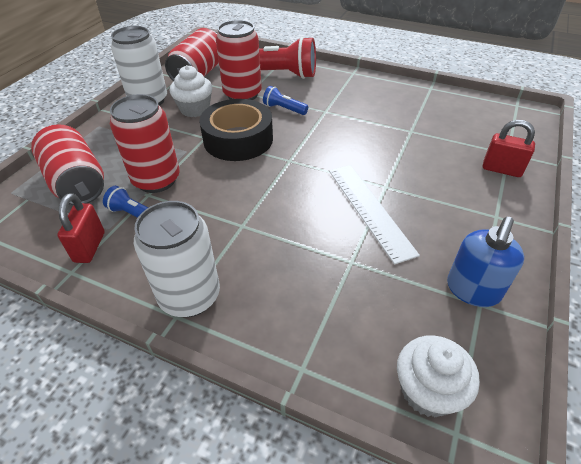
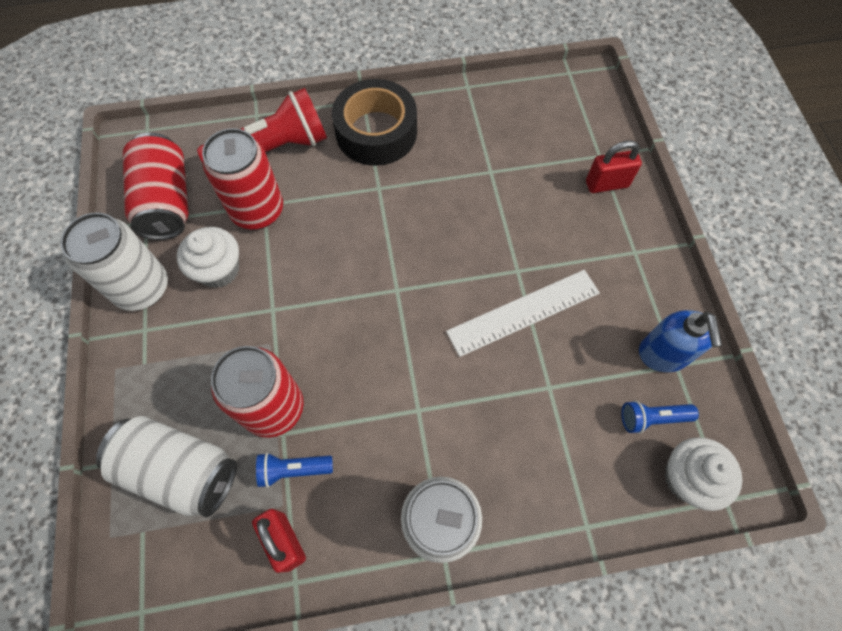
camera: 35 degrees left, 20 degrees up
(77, 182) = (180, 471): red can -> white can
(238, 139) = (315, 290): black tape -> black tape (376, 132)
(284, 109) = (329, 210): blue flashlight -> blue flashlight (652, 418)
(369, 210) = (523, 312): white ruler -> white ruler turned 60 degrees counterclockwise

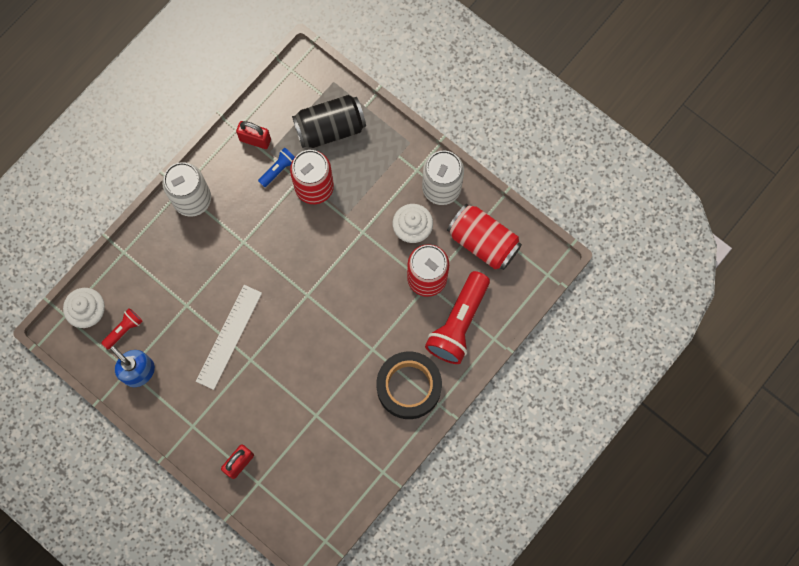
camera: 140 degrees right, 10 degrees up
(180, 471) = (330, 128): white can -> black can
(652, 418) = (124, 330): blue flashlight -> red flashlight

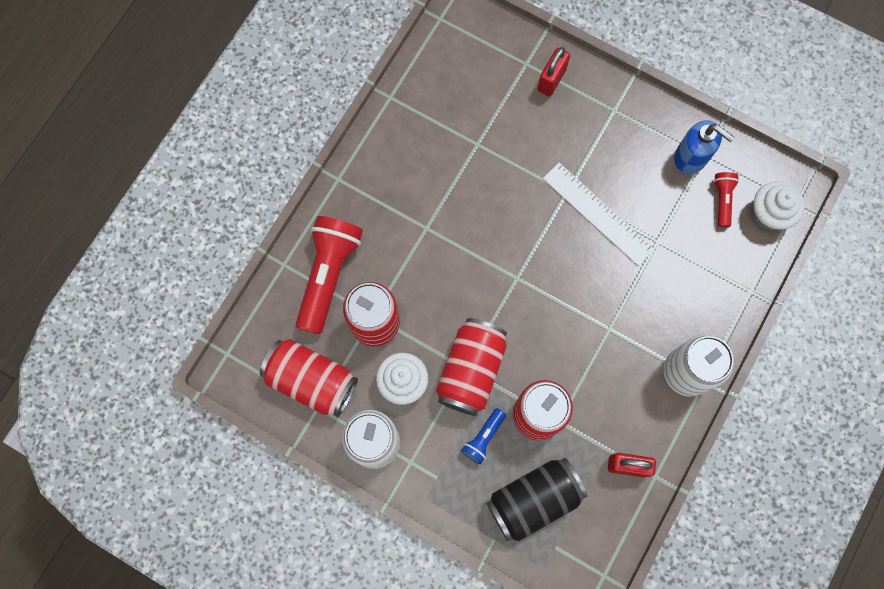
camera: 170 degrees right, 0 degrees up
(124, 330) = (722, 200): red flashlight -> red flashlight turned 150 degrees clockwise
(229, 336) = (598, 213): white ruler -> white ruler turned 60 degrees counterclockwise
(278, 169) = (588, 431): blue flashlight -> blue flashlight (483, 437)
(358, 229) = (471, 370): none -> red can
(409, 387) = (376, 192): black tape -> none

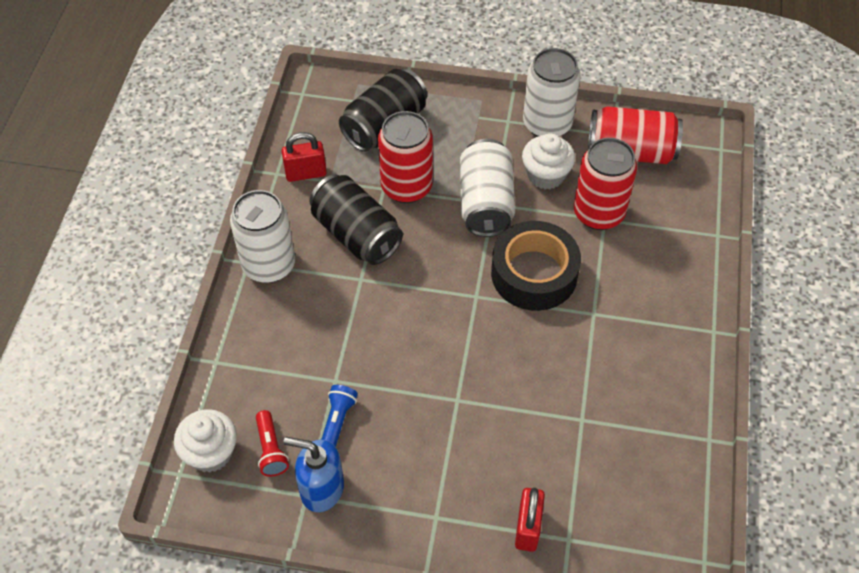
camera: 160 degrees right, 20 degrees down
(328, 275) = (667, 239): red flashlight -> none
(459, 282) = (534, 274): none -> black tape
(471, 370) = (485, 203): red can -> white can
(483, 437) = (450, 156): blue flashlight -> blue flashlight (337, 421)
(598, 213) = (412, 388): white ruler -> none
(600, 378) = (356, 234): none -> black can

